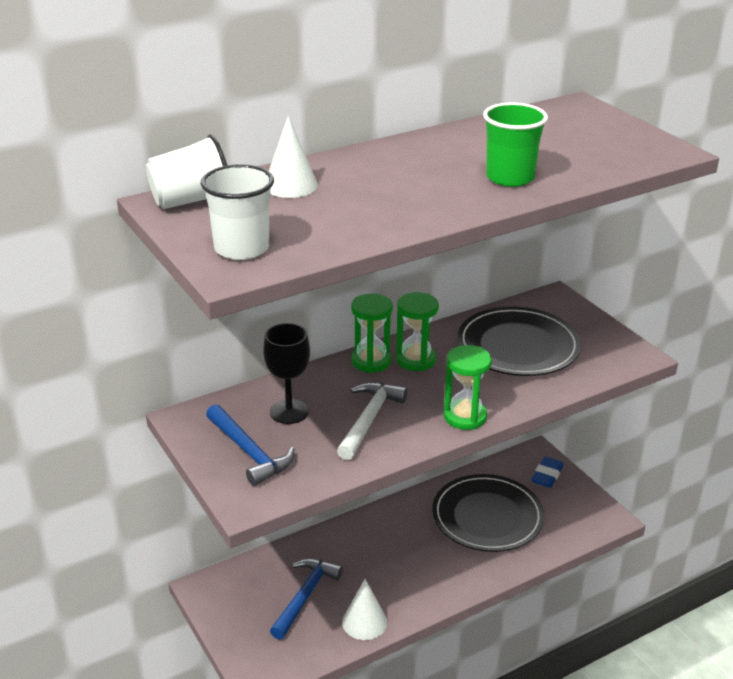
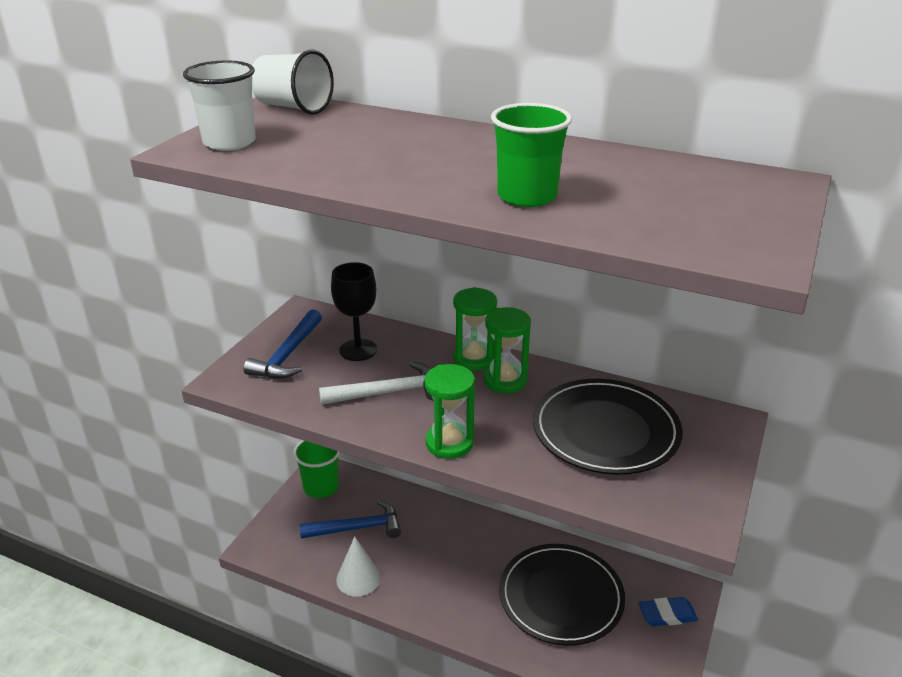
camera: 55 degrees right, 0 degrees up
(227, 598) = (321, 487): none -> green cup
(290, 185) = (368, 126): white cone -> none

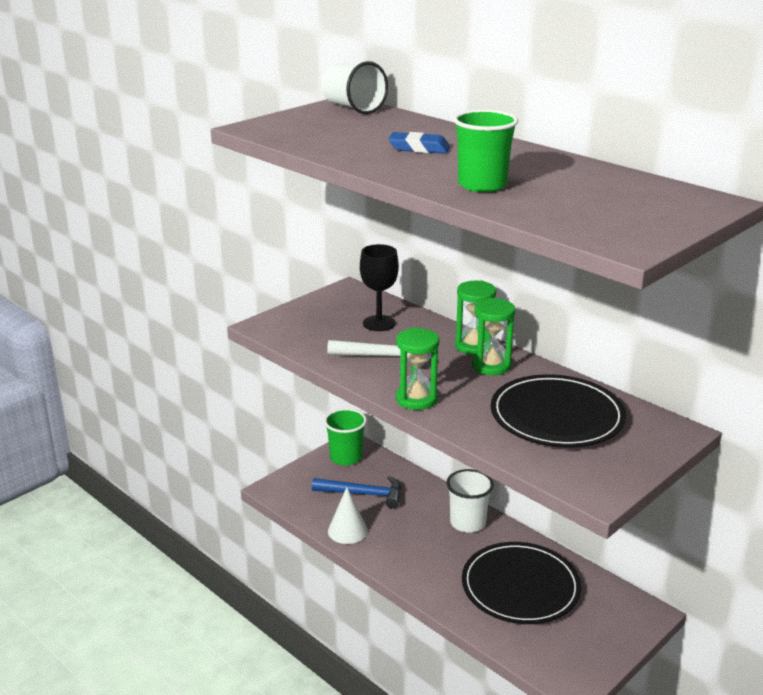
camera: 20 degrees right, 5 degrees down
(229, 142) = (287, 126): white cup -> white cup (467, 523)
(288, 355) = (320, 317): blue hammer -> none
(667, 615) = (614, 625): blue eraser -> blue eraser (419, 148)

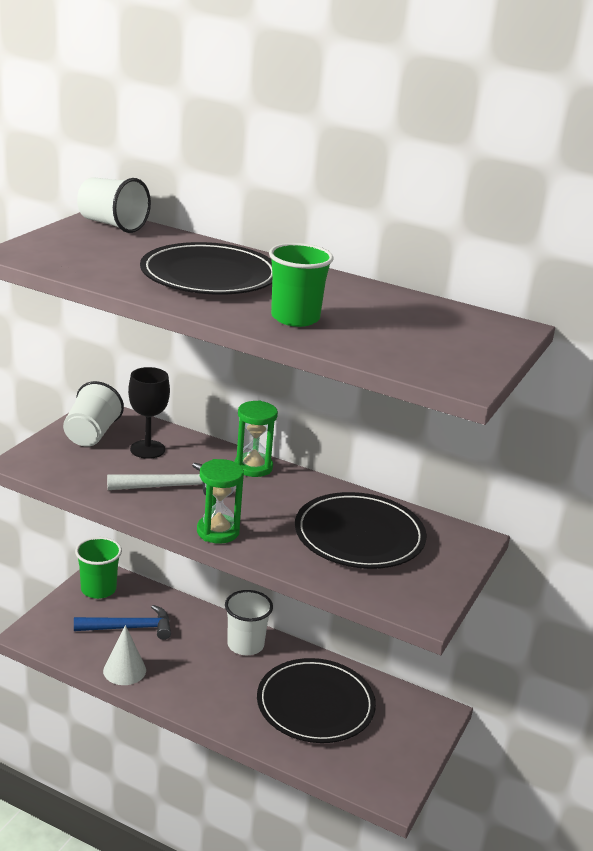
camera: 20 degrees left, 0 degrees up
(333, 307) = (91, 434): none -> white cup
(419, 148) = (209, 275): blue eraser -> black plate
(491, 366) = (278, 487): green hourglass -> none

